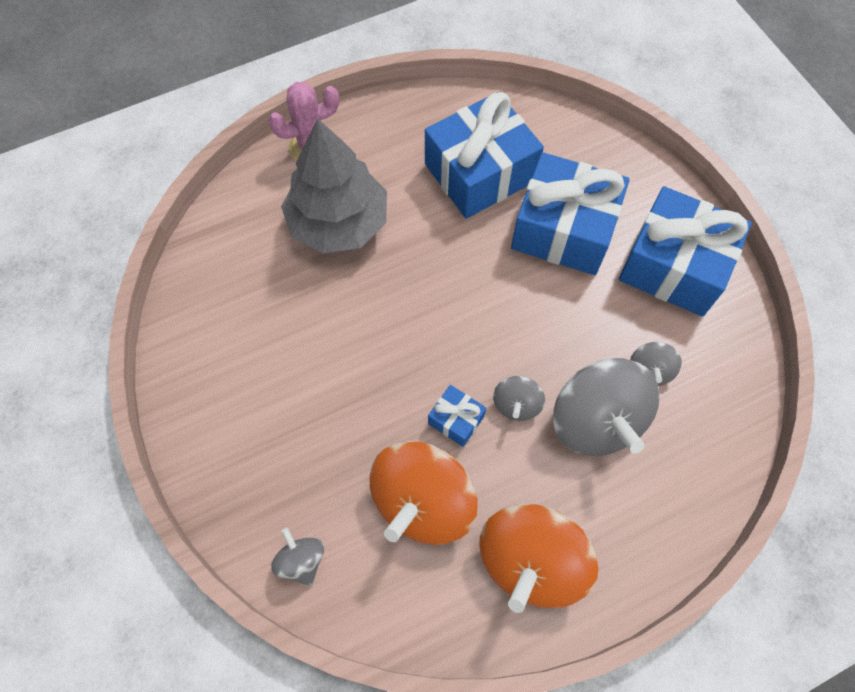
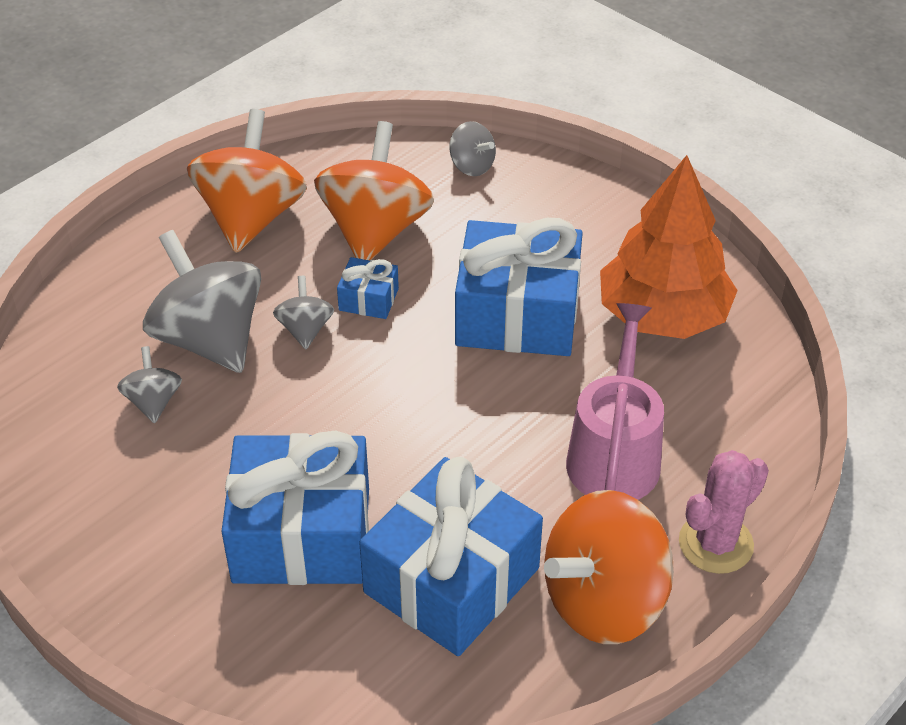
camera: 160 degrees right, 20 degrees down
(236, 325) = (662, 315): none -> orange tree
(338, 223) = (614, 454): grey tree -> pink watering can
(397, 134) = (603, 601): none -> orange spinning top
(674, 266) = (134, 531): blue gift -> blue gift (517, 314)

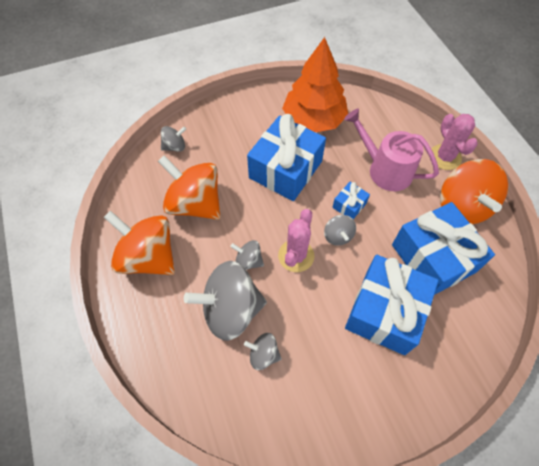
camera: 65 degrees left, 15 degrees up
(347, 384) = (296, 256): none -> pink cactus
(368, 299) = (242, 225): blue gift -> blue gift (349, 205)
(419, 427) = (338, 236): none -> grey spinning top

